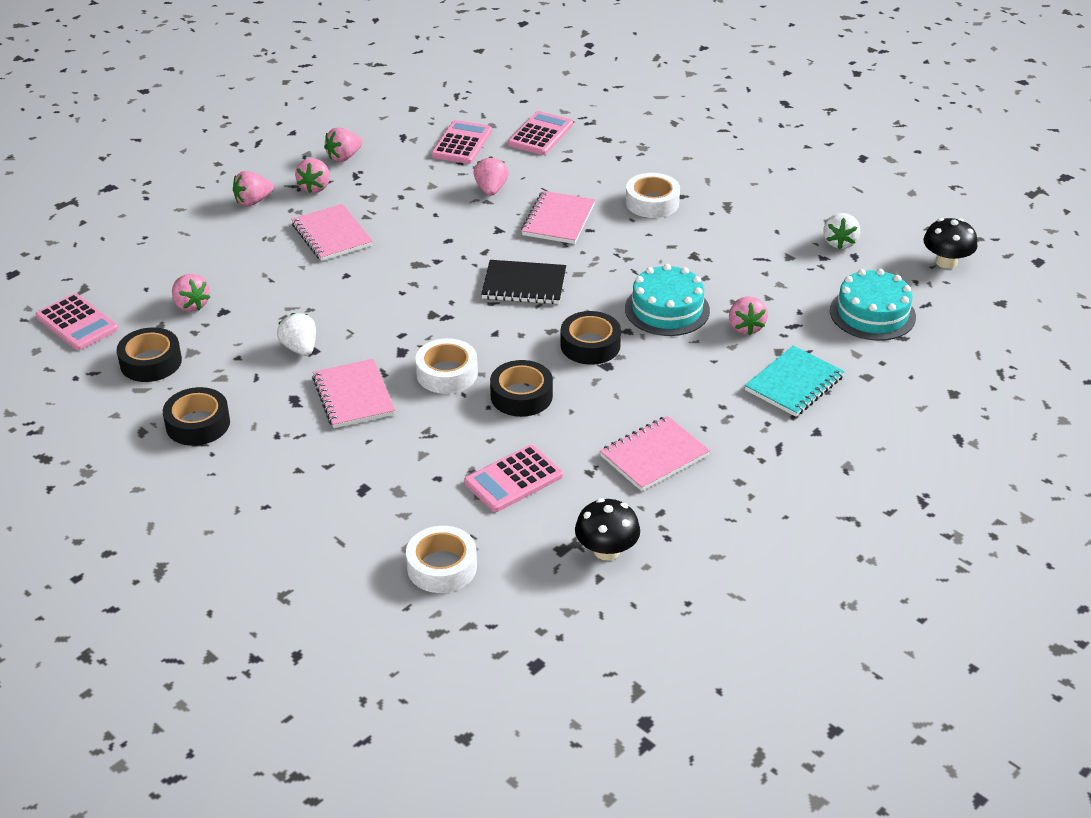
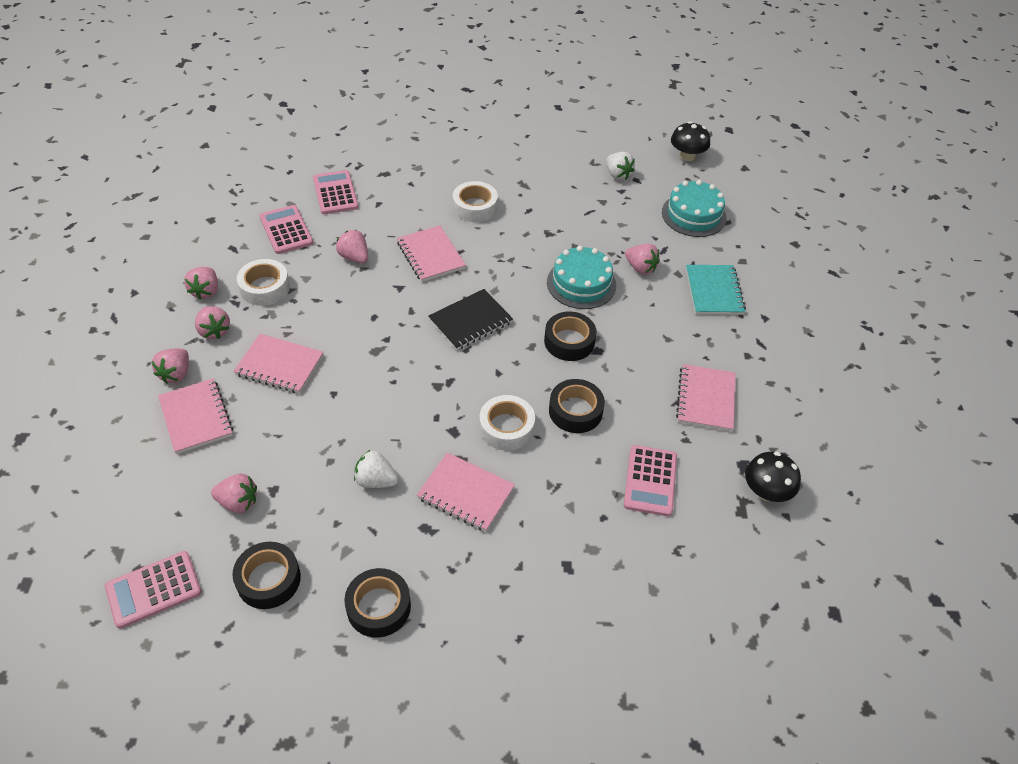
camera: 45 degrees left, 10 degrees up
(77, 323) = (153, 590): pink calculator -> pink calculator turned 150 degrees clockwise
(231, 237) = (196, 417): none -> pink notebook
(442, 567) = (693, 587): white tape -> white tape (264, 288)

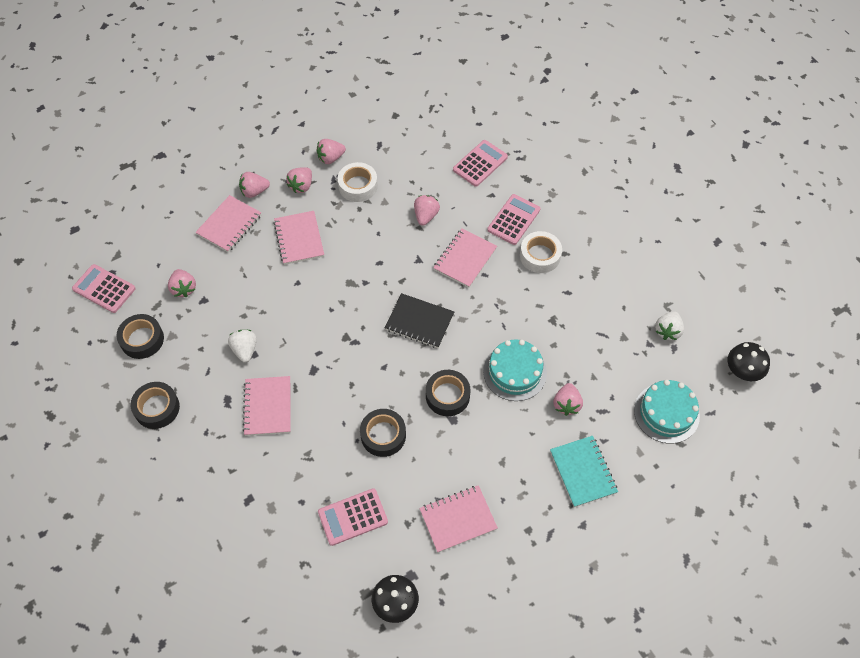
camera: 60 degrees right, 10 degrees up
(286, 230) = (419, 161): pink calculator -> pink calculator (513, 220)
(506, 428) = (338, 400): white tape -> none
(714, 291) = (583, 472): turquoise notebook -> turquoise notebook turned 75 degrees counterclockwise

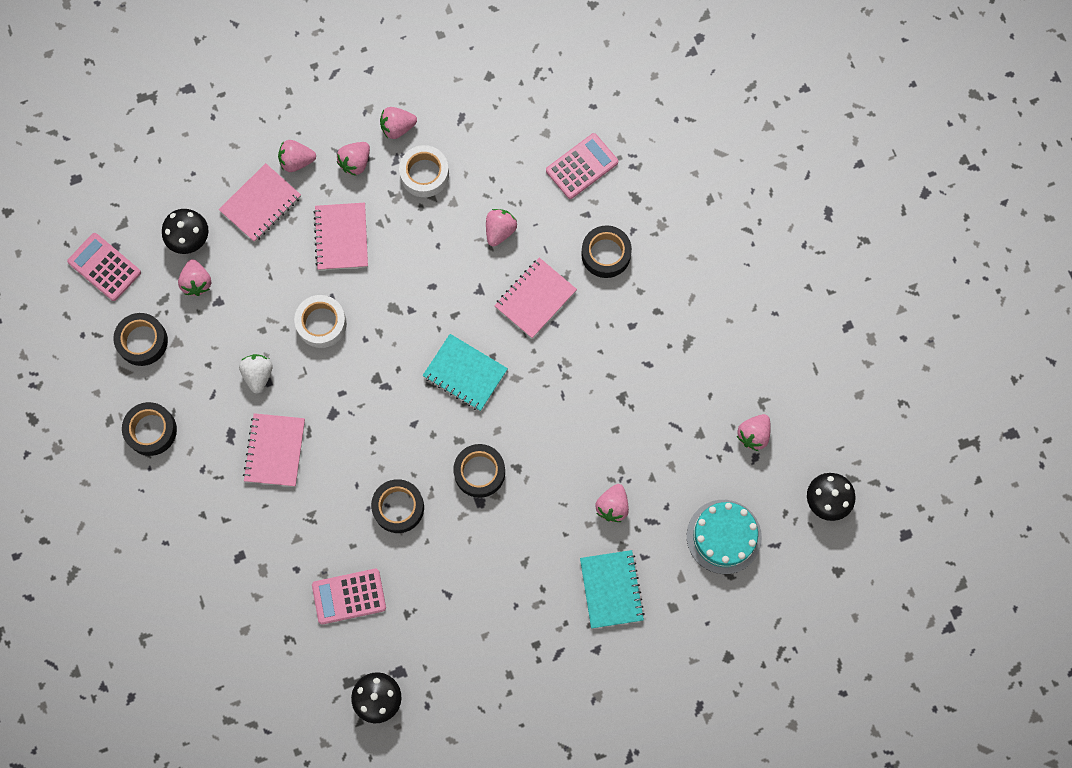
camera: 10 degrees right, 15 degrees up
(173, 258) = (189, 238): none -> black mushroom
(419, 322) = (465, 373): black notebook -> turquoise notebook
(458, 519) = (462, 619): pink notebook -> none
(513, 220) = (606, 254): pink calculator -> black tape
(515, 372) = (562, 456): turquoise cake -> none
(540, 256) = (626, 309): white tape -> white tape (321, 323)
(667, 331) = (753, 435): white strawberry -> pink strawberry

